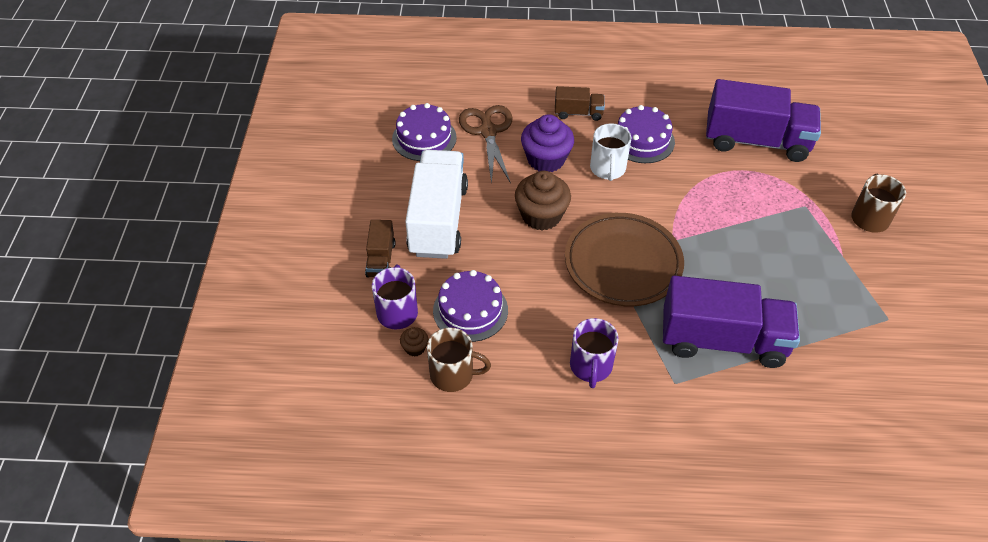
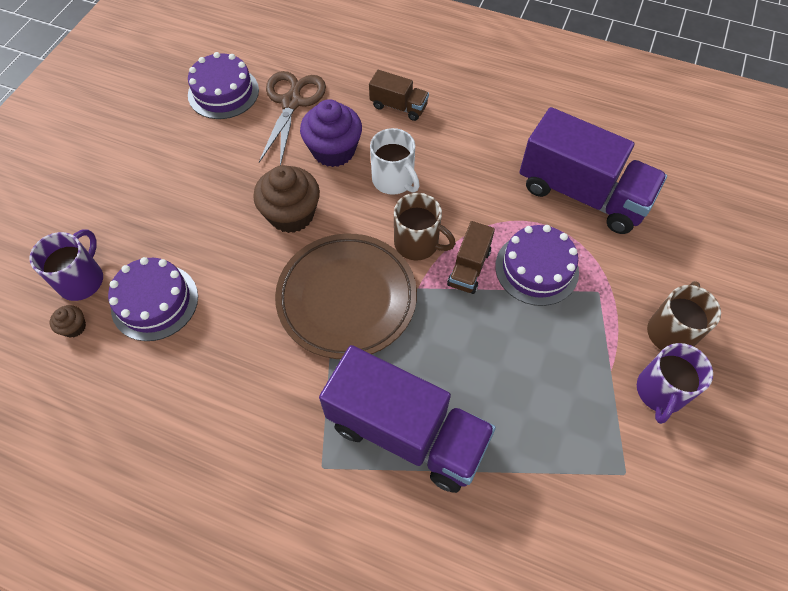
camera: 20 degrees right, 10 degrees up
(381, 259) = (101, 215): brown truck -> brown truck (469, 267)
(438, 220) = (183, 188): white truck -> none
(453, 374) = (93, 372): brown mug -> brown mug (417, 243)
(591, 366) = (241, 413): purple mug -> purple mug (660, 392)
(607, 169) = (394, 180): white mug -> white mug turned 60 degrees counterclockwise
(642, 140) = (451, 157): purple cake -> purple cake (536, 268)

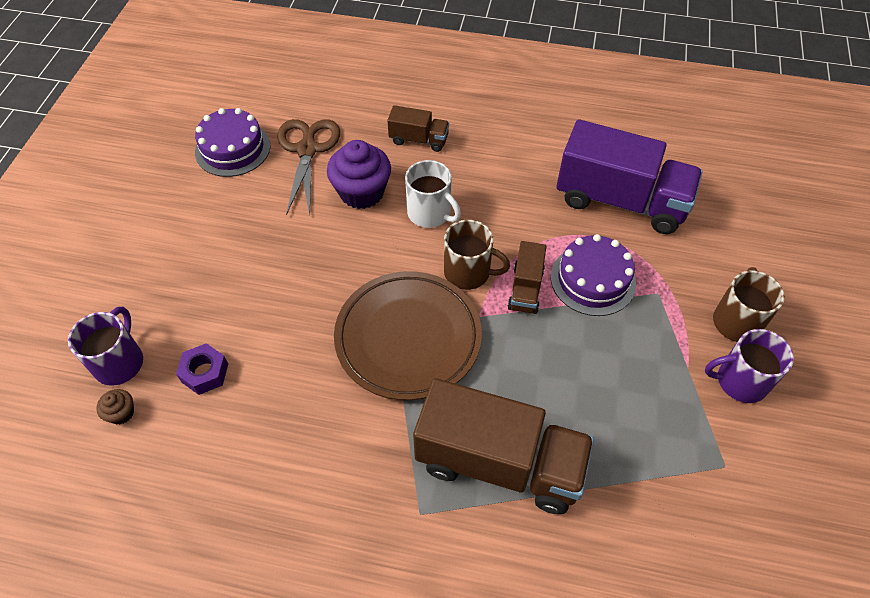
camera: 10 degrees left, 5 degrees down
(155, 302) = (205, 373): purple cake -> purple nut
(291, 214) = (331, 262): brown cupcake -> none
(406, 432) = (499, 463): purple truck -> brown truck
(660, 392) = (740, 381): purple mug -> purple mug turned 75 degrees clockwise

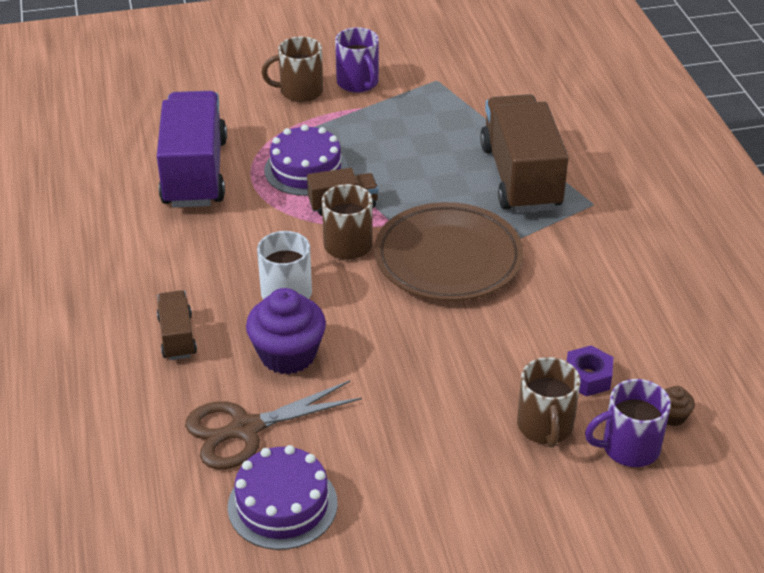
camera: 115 degrees left, 15 degrees down
(181, 317) = (545, 427): none -> brown mug

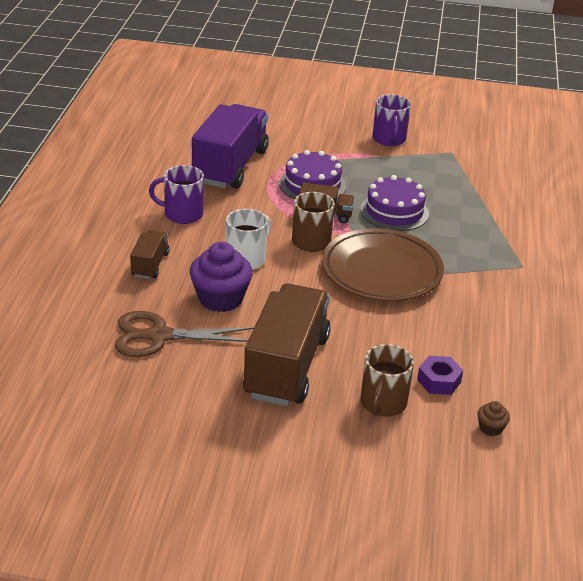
camera: 20 degrees right, 5 degrees down
(282, 505) = (153, 391): purple cake -> purple cake (394, 211)
(300, 91) = (341, 134): brown mug -> none
(520, 177) = (475, 233): brown truck -> brown truck (286, 366)
(628, 447) = (440, 438): purple mug -> purple mug (182, 214)

